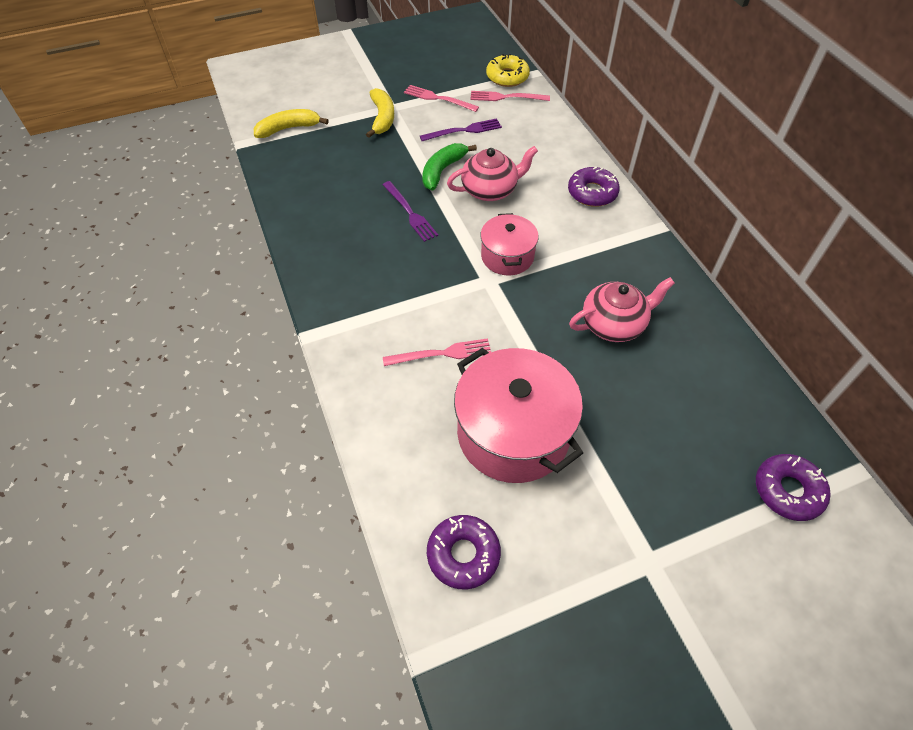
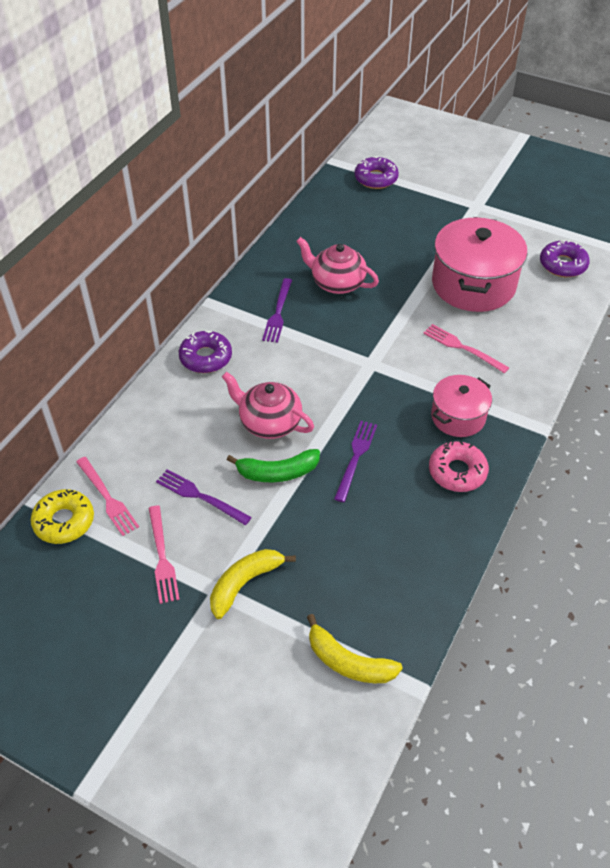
camera: 130 degrees left, 5 degrees down
(335, 255) = (457, 472): none -> pink donut
(507, 256) = (335, 367): pink pot -> pink pot (458, 417)
(607, 260) = (278, 313): none -> purple fork

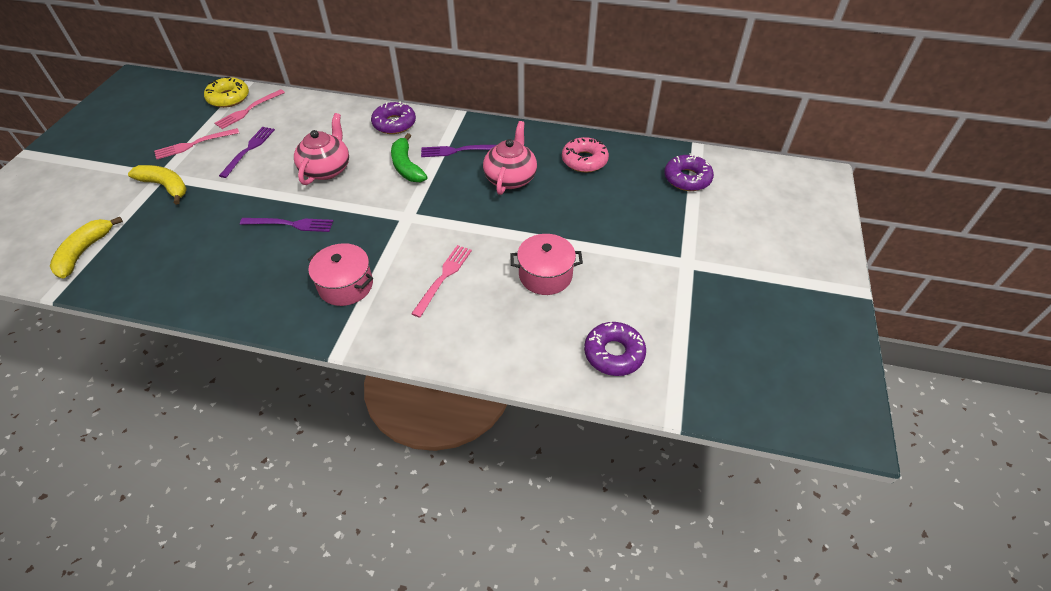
camera: 75 degrees right, 0 degrees up
(277, 472) = (272, 183): green banana -> green banana (406, 166)
(457, 472) = (275, 293): pink donut -> pink donut (584, 160)
(473, 284) = (545, 275): pink pot -> pink pot, size x0.57

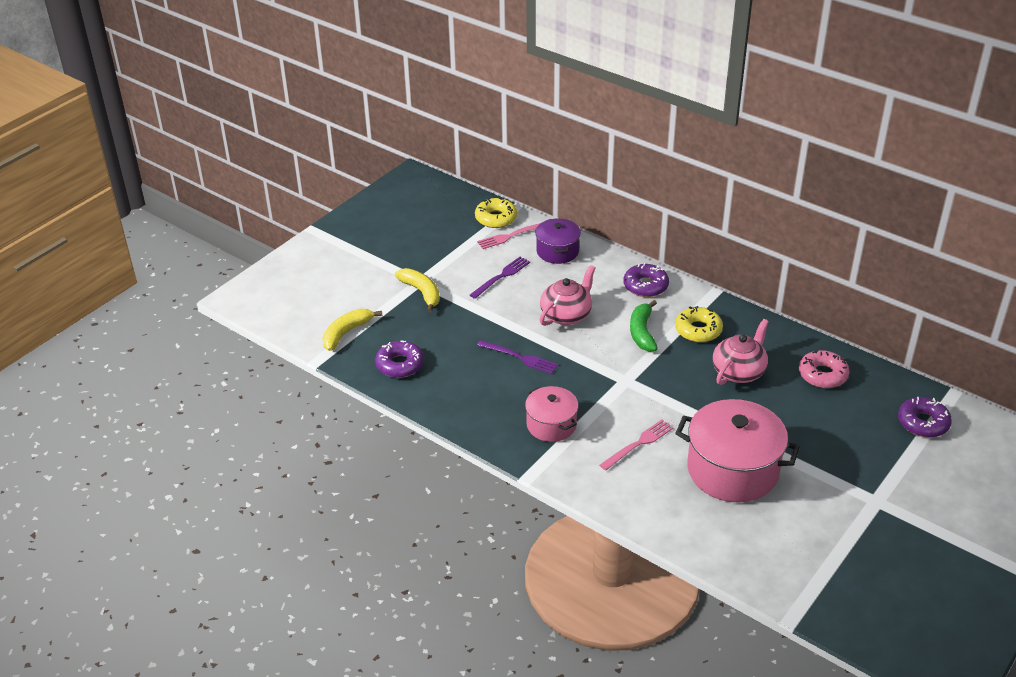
camera: 25 degrees right, 10 degrees down
(194, 144) = (454, 258): pink fork -> none
(299, 113) = (557, 251): none -> purple pot
(458, 150) = (698, 330): purple fork -> yellow donut
(545, 275) = (732, 470): pink pot -> pink pot, size x1.76
(614, 353) = (764, 553): purple donut -> purple donut (400, 365)

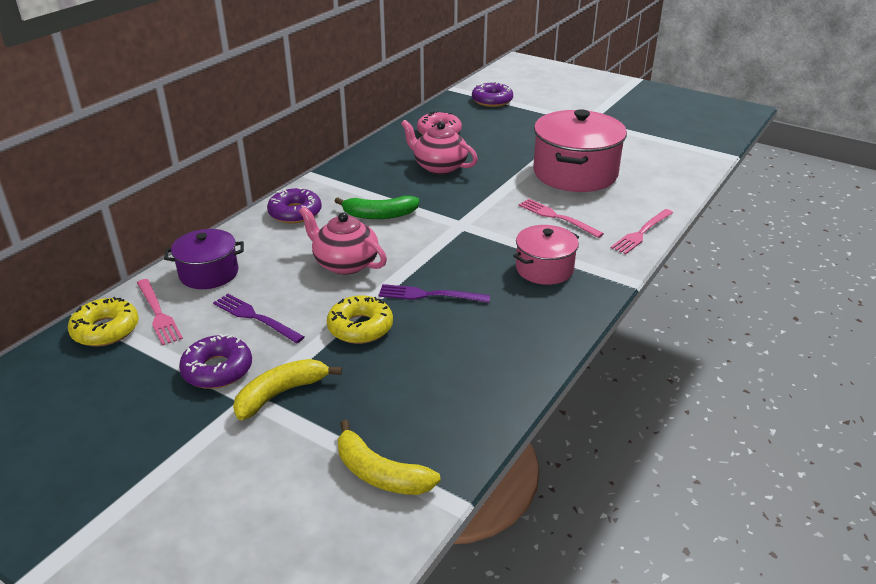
camera: 95 degrees left, 5 degrees down
(400, 365) = (454, 401): purple donut -> purple donut (217, 370)
(520, 357) = (429, 295): purple fork -> purple fork turned 105 degrees counterclockwise
(609, 499) = (641, 233): none -> pink fork
(698, 330) = (376, 185): yellow donut -> yellow donut (360, 327)

